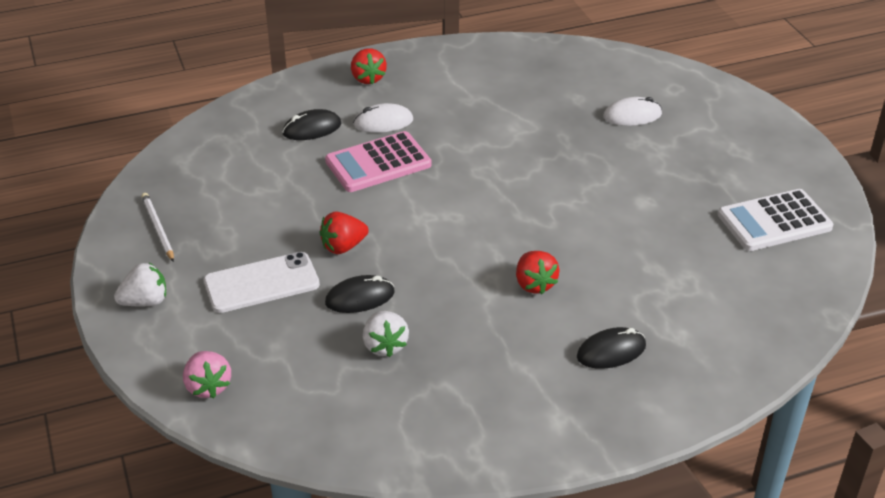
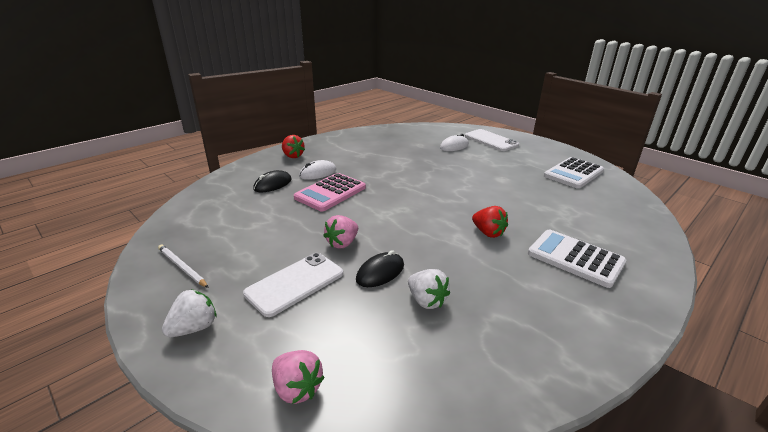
camera: 25 degrees left, 10 degrees down
(343, 247) = (342, 243): red strawberry -> pink strawberry
(611, 351) = (575, 258): black mouse -> white calculator
(709, 117) = (491, 140): none -> white phone

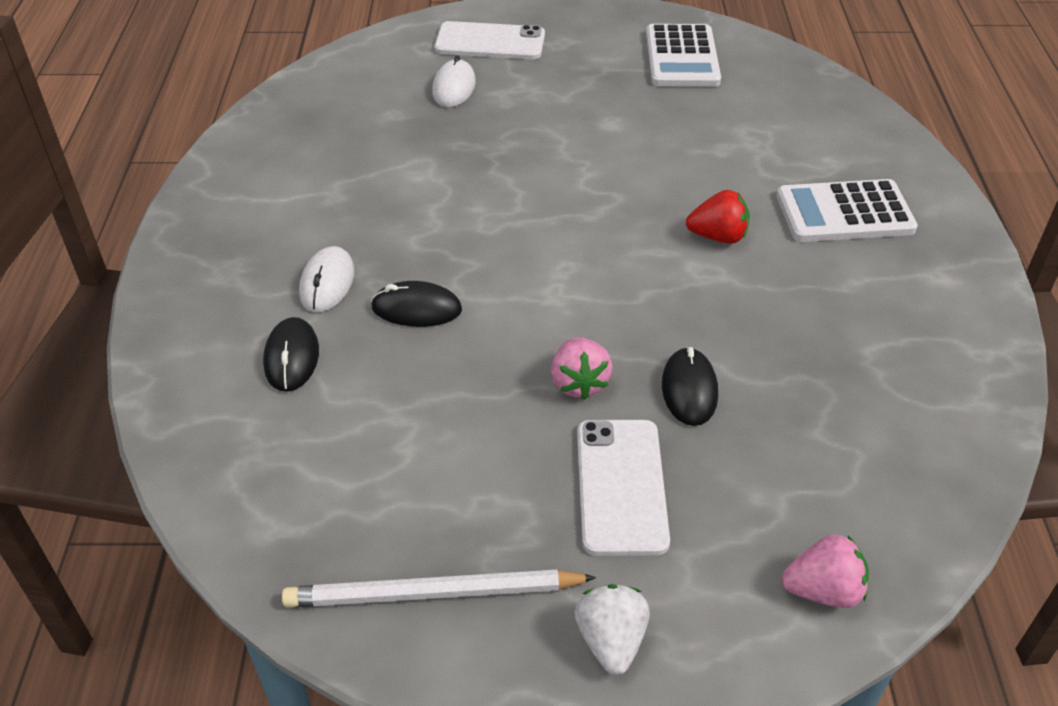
camera: 45 degrees left, 15 degrees up
(182, 267) = (433, 593): white pencil -> white pencil, size x1.61
(292, 156) = (211, 274): red strawberry -> none
(330, 193) = (416, 309): pink calculator -> black mouse
(426, 301) = (787, 387): white strawberry -> none

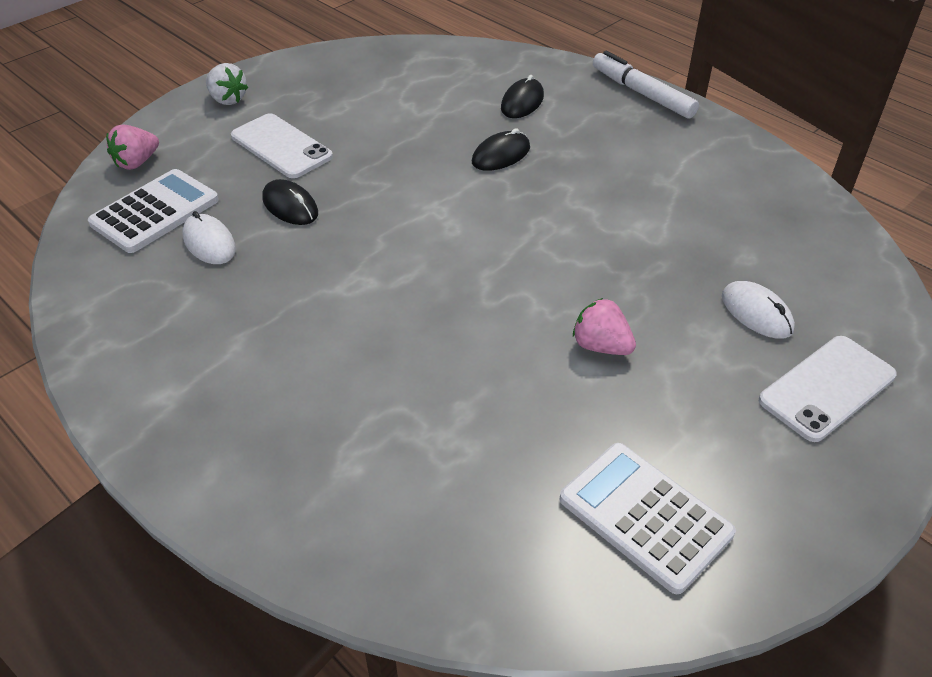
camera: 135 degrees right, 0 degrees up
(171, 283) = (642, 93): none -> white marker
(291, 357) = (522, 102): black mouse -> black mouse turned 75 degrees clockwise
(327, 283) = (570, 138): white mouse -> white mouse (209, 243)
(433, 593) = (323, 74): white pencil -> none
(579, 383) = (358, 174): pink strawberry -> pink strawberry (601, 346)
(718, 237) = (375, 317): red strawberry -> none
(844, 213) = (291, 410): white calculator -> white calculator (155, 212)

